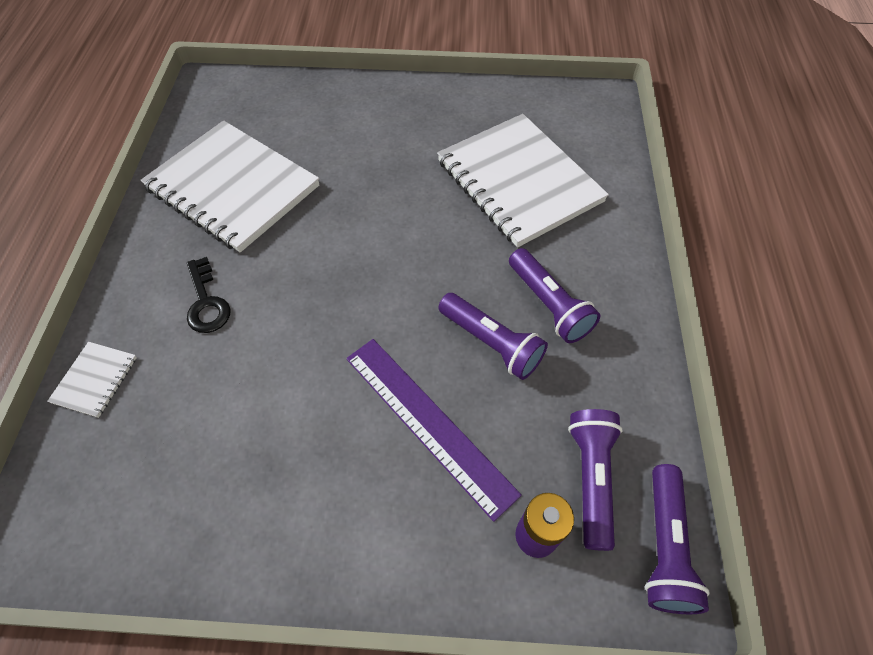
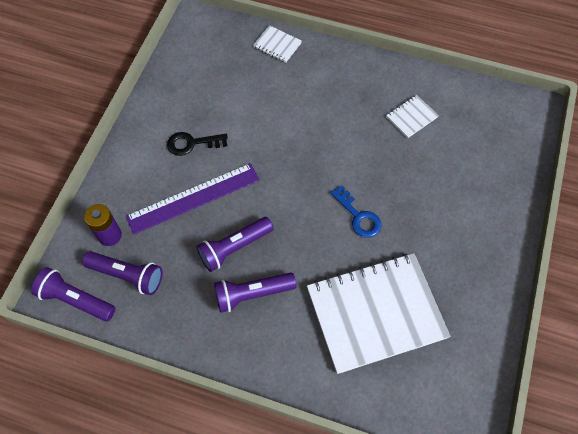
camera: 105 degrees right, 5 degrees up
(206, 302) = (315, 96): black key -> black key (192, 143)
(233, 187) = (411, 117): white notebook -> white notebook, size x0.41
(399, 217) = (358, 216): none -> blue key

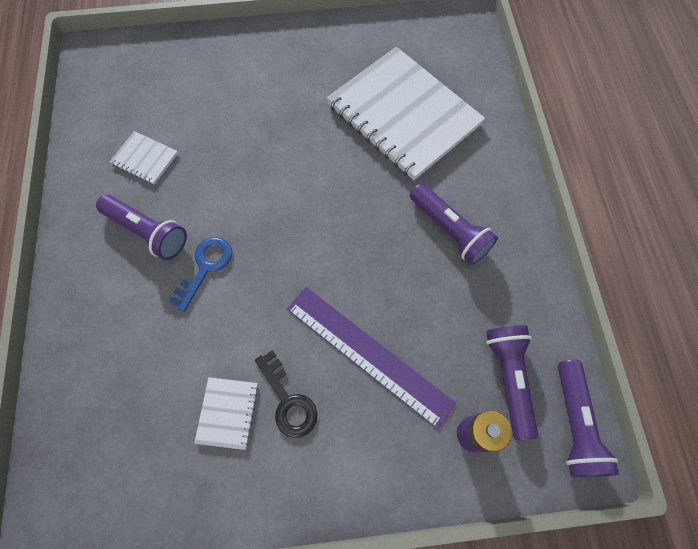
camera: 115 degrees left, 5 degrees up
(234, 248) = (407, 273): purple flashlight -> purple flashlight (147, 232)
(277, 45) = (68, 366): white notebook -> white notebook (227, 413)
(358, 216) = (304, 166): blue key -> blue key (205, 267)

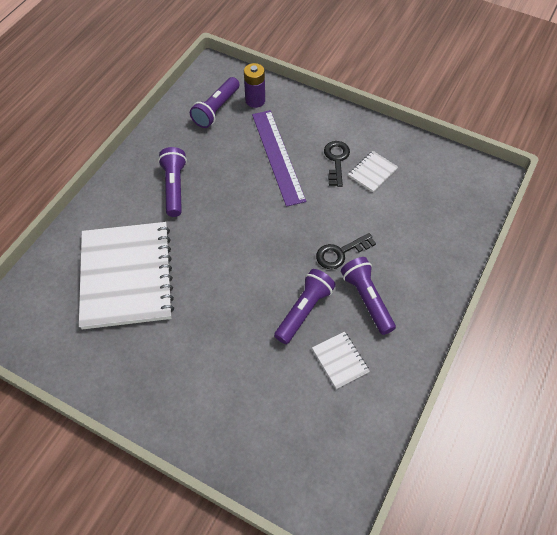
camera: 145 degrees left, 10 degrees down
(205, 267) = (340, 253): blue key -> black key
(574, 423) = (205, 80): purple flashlight -> purple flashlight (304, 311)

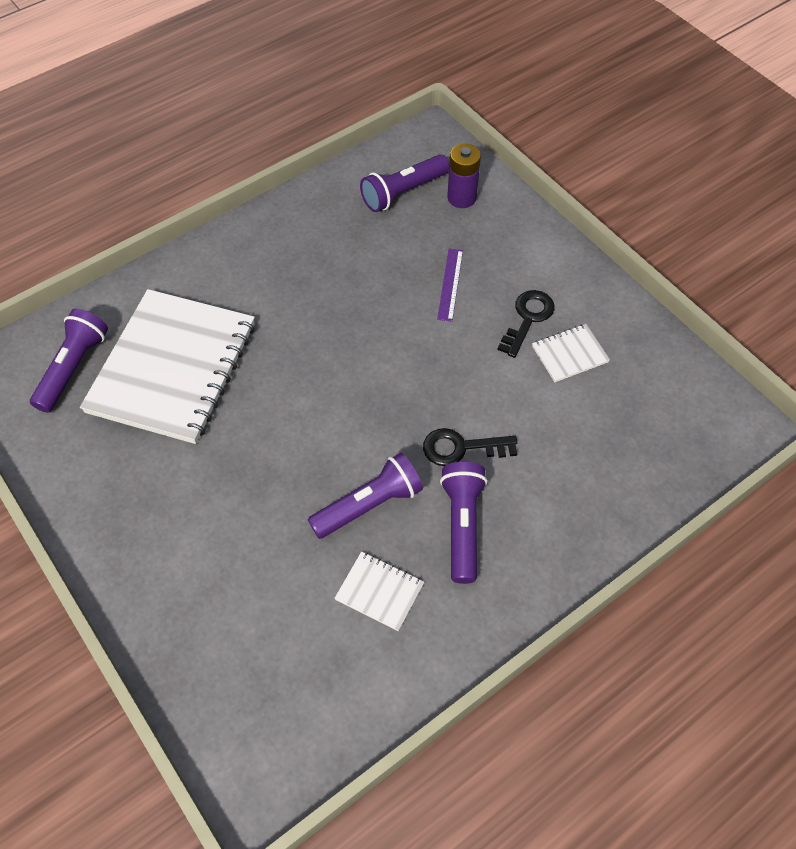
camera: 25 degrees right, 0 degrees up
(174, 187) = (293, 276): purple flashlight -> purple flashlight (73, 368)
(278, 156) = (450, 284): purple ruler -> purple ruler, size x0.50
(340, 360) = (379, 592): white notebook -> white notebook turned 60 degrees counterclockwise

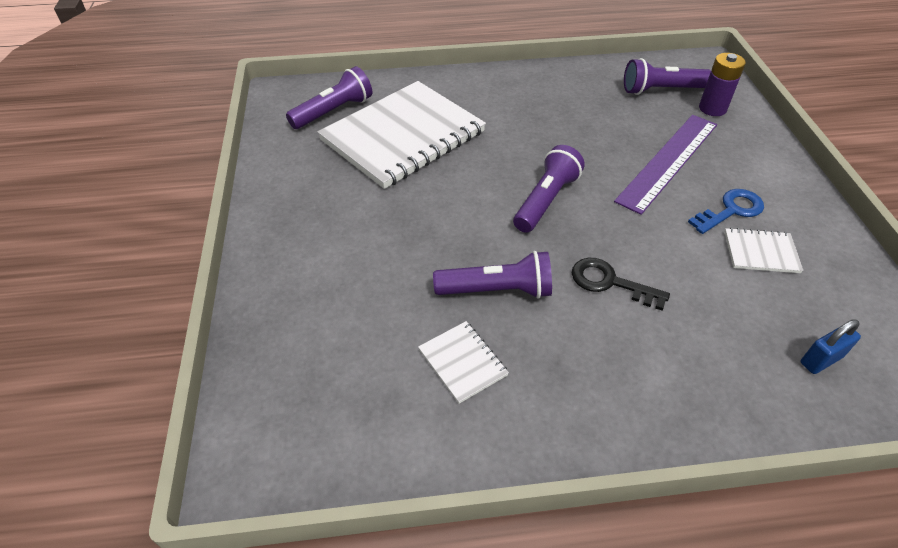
camera: 30 degrees right, 10 degrees down
(450, 284) = (668, 161): purple ruler -> purple ruler, size x1.99
(462, 526) = (574, 345): purple flashlight -> purple flashlight (546, 200)
(527, 319) = (730, 210): black key -> blue key
(652, 441) = (821, 360): none -> blue padlock

